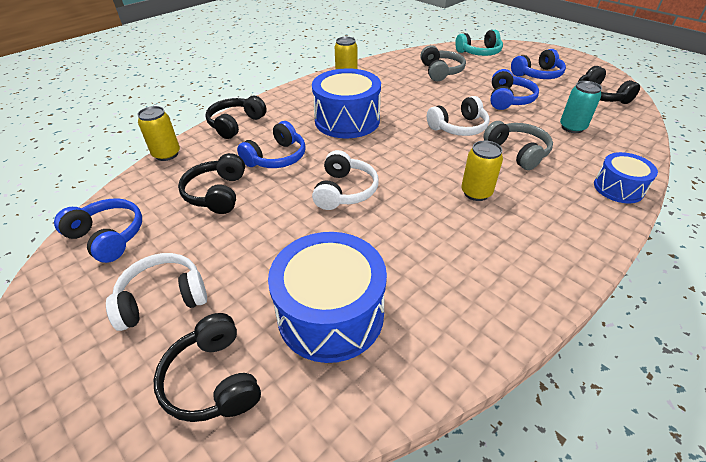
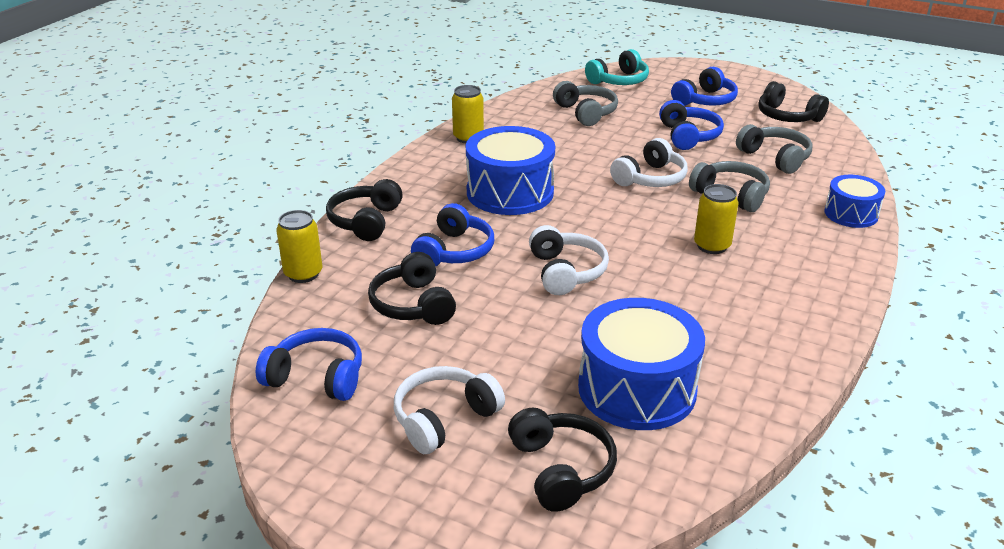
camera: 20 degrees left, 10 degrees down
(213, 379) = (561, 469): black headphones -> black headphones turned 150 degrees counterclockwise
(572, 127) = (775, 158): turquoise can -> grey headphones

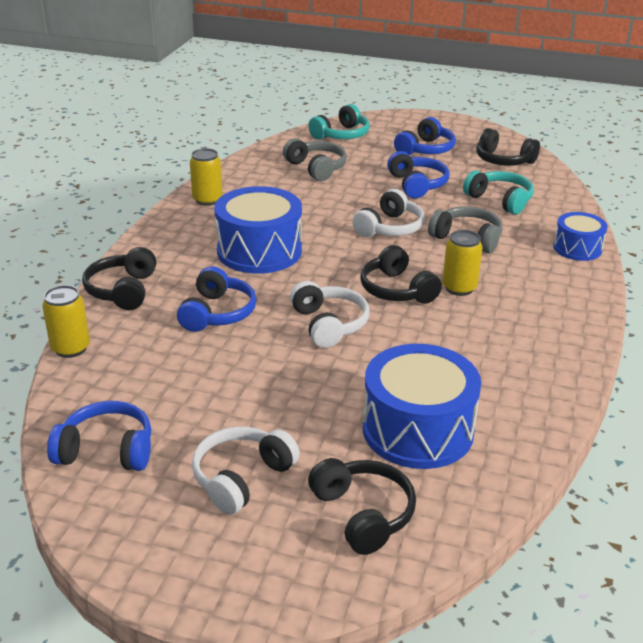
camera: 10 degrees left, 0 degrees up
(413, 304) = (188, 369): black headphones -> black headphones (397, 290)
(775, 158) = (500, 200): grey headphones -> turquoise headphones

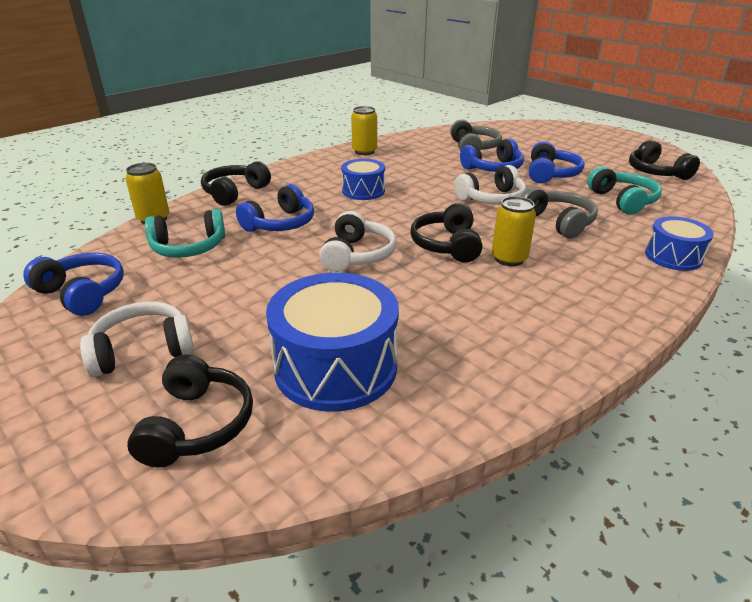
camera: 30 degrees right, 0 degrees up
(259, 251) = (363, 191): blue drum -> blue drum, size x0.57
(341, 135) = (519, 131): turquoise headphones -> turquoise headphones (188, 247)
(425, 149) = (585, 152): blue headphones -> blue headphones (493, 168)

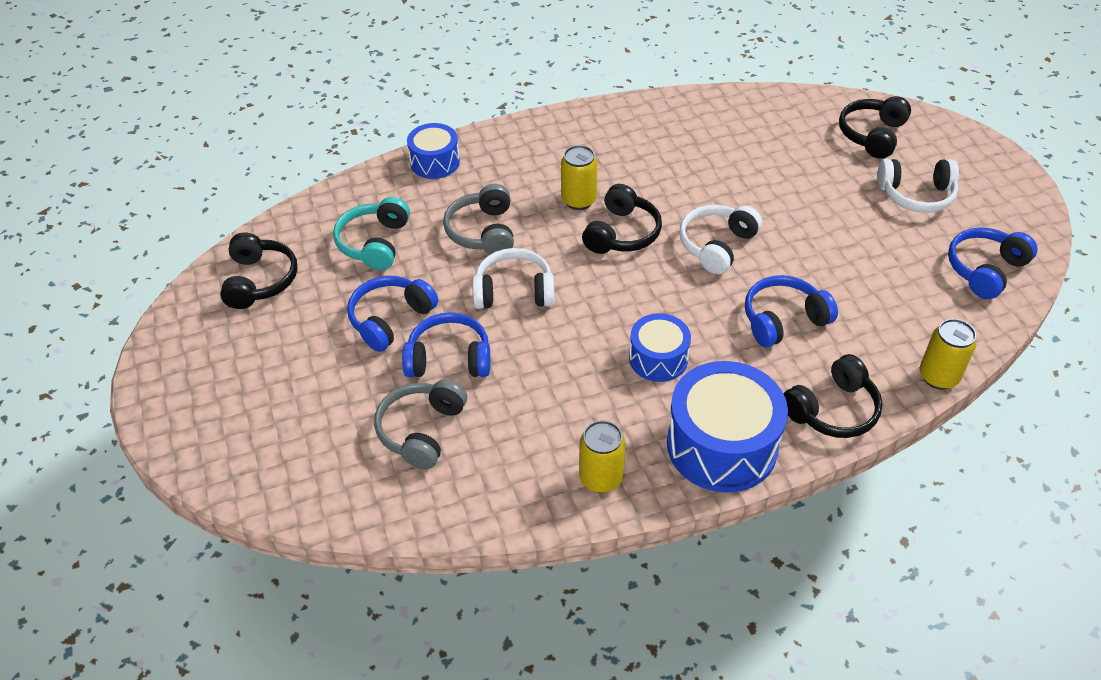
camera: 155 degrees left, 15 degrees up
(82, 293) = (985, 270): blue headphones -> blue headphones turned 75 degrees clockwise
(188, 247) = (890, 307): turquoise headphones -> none
(335, 367) = (776, 146): blue drum -> blue drum (722, 445)

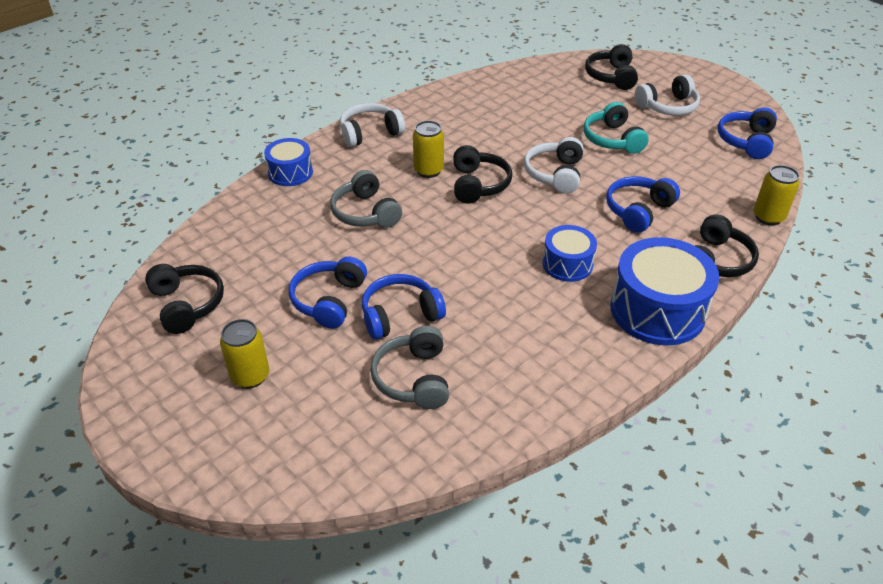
camera: 25 degrees left, 5 degrees down
(375, 243) = (276, 246): turquoise headphones -> turquoise headphones (612, 139)
(514, 291) = (421, 249): white headphones -> white headphones (370, 133)
(601, 478) = (585, 365): yellow can -> yellow can (250, 376)

